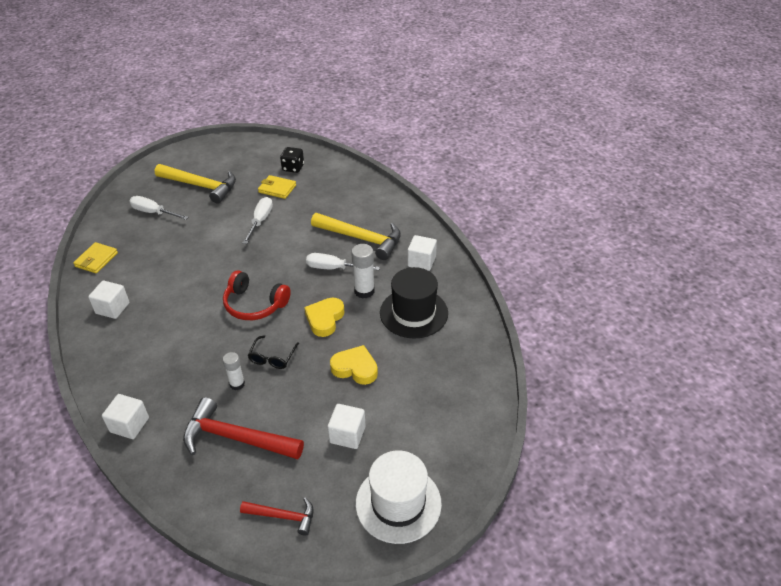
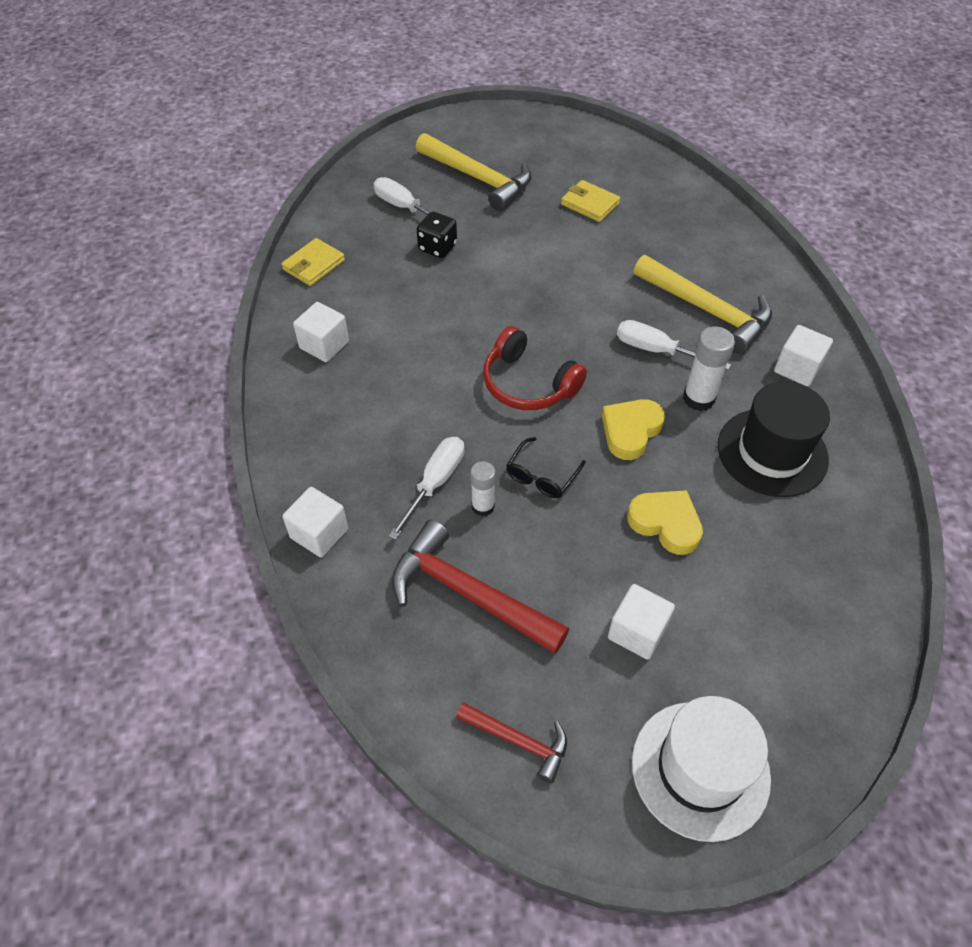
camera: 15 degrees right, 10 degrees up
(260, 221) = (557, 251): white screwdriver -> white screwdriver (435, 483)
(293, 168) = (619, 174): black dice -> black dice (437, 247)

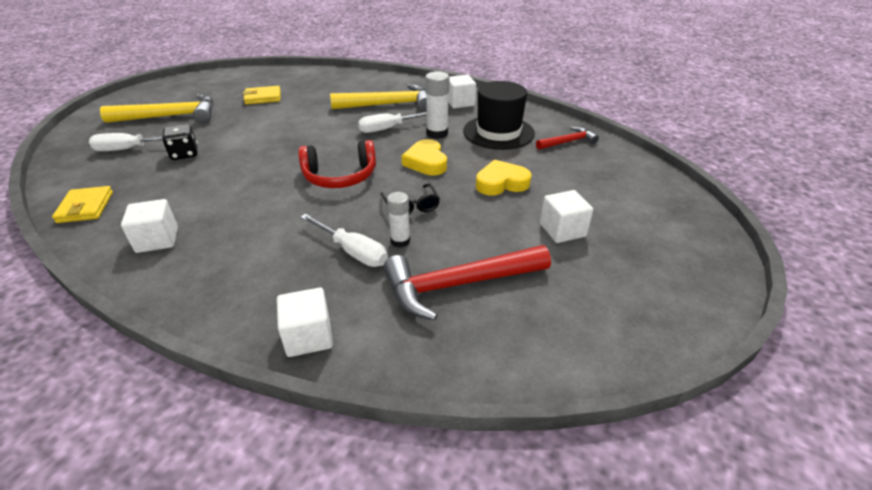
camera: 50 degrees left, 15 degrees down
(435, 483) = (353, 251): white screwdriver -> white screwdriver turned 150 degrees clockwise
(518, 741) = (599, 325): red hammer -> red hammer (568, 142)
(700, 769) = (678, 257): white hat -> none

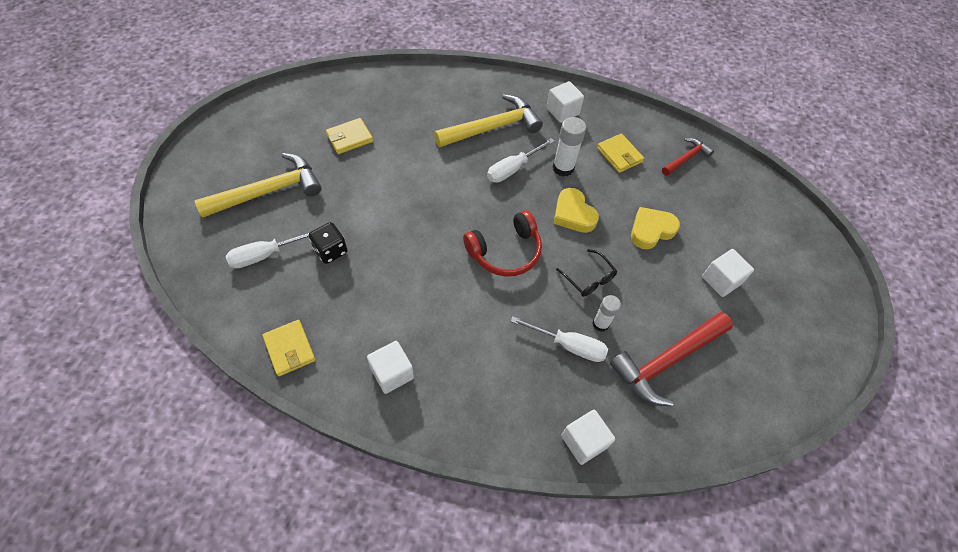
camera: 20 degrees left, 20 degrees up
(498, 132) = (619, 155): black hat -> yellow wallet

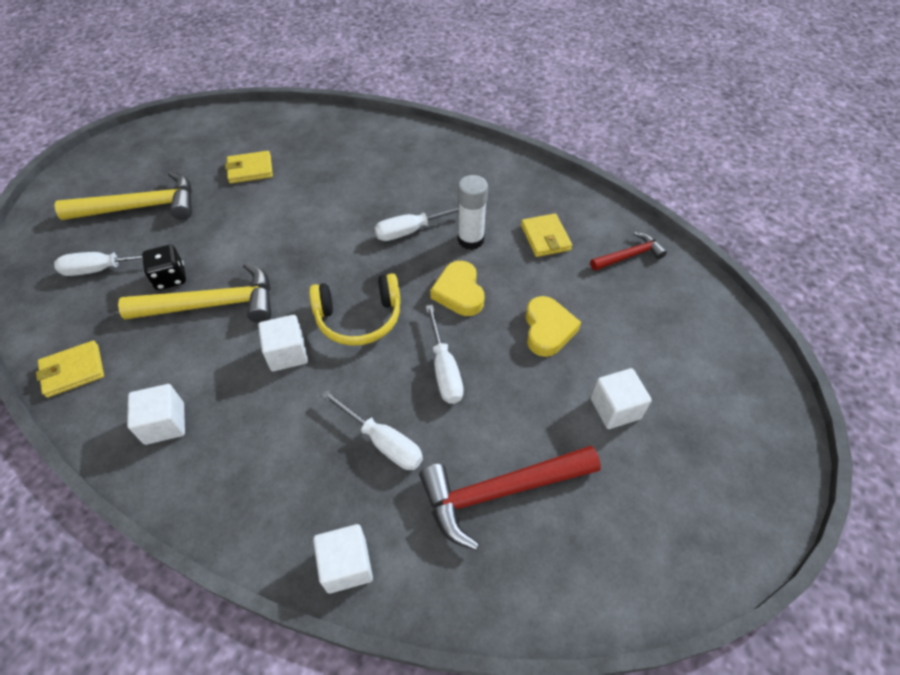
camera: 20 degrees right, 5 degrees down
(290, 349) = (73, 371): yellow wallet -> yellow wallet turned 75 degrees clockwise
(492, 127) = (409, 184): yellow hammer -> yellow hammer (213, 304)
(505, 251) = (359, 318): red headphones -> yellow headphones
(562, 111) = (498, 180): white cube -> white cube (287, 353)
(589, 279) = (444, 369): black glasses -> white screwdriver
(600, 324) = (434, 425): white glue stick -> none
(651, 230) = (548, 329): yellow heart -> yellow heart turned 105 degrees clockwise

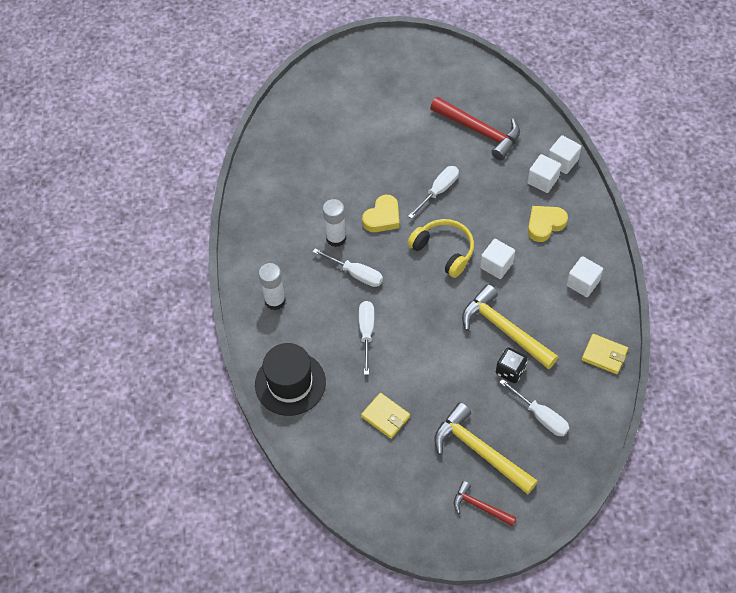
camera: 125 degrees left, 5 degrees up
(353, 133) = (290, 383): none -> black hat
(383, 442) = (500, 188): white screwdriver -> white screwdriver (366, 332)
(444, 163) = (275, 301): none -> white glue stick
(545, 238) = (300, 203): yellow wallet -> none
(548, 329) = (371, 163): yellow heart -> yellow heart (545, 224)
(615, 408) = (395, 113): white cube -> white cube (542, 180)
(629, 256) = (281, 156): red hammer -> red hammer (480, 506)

